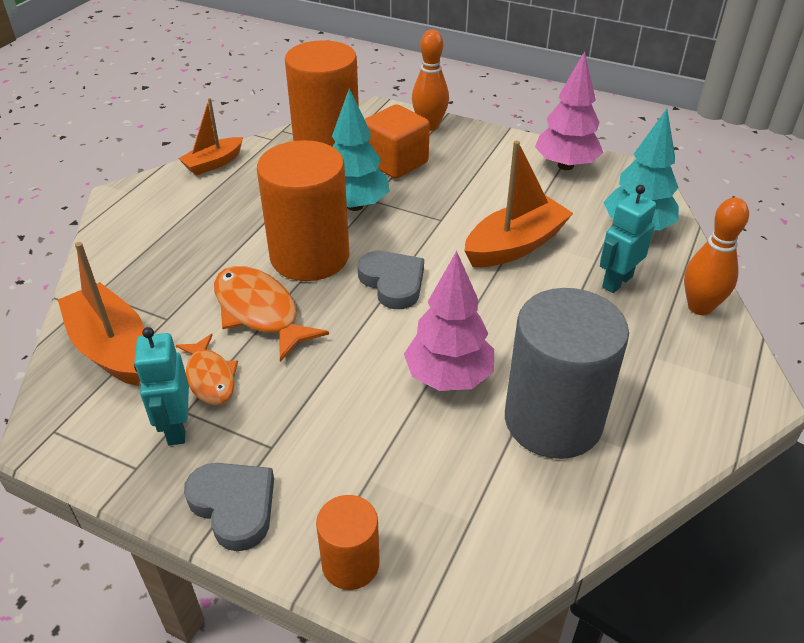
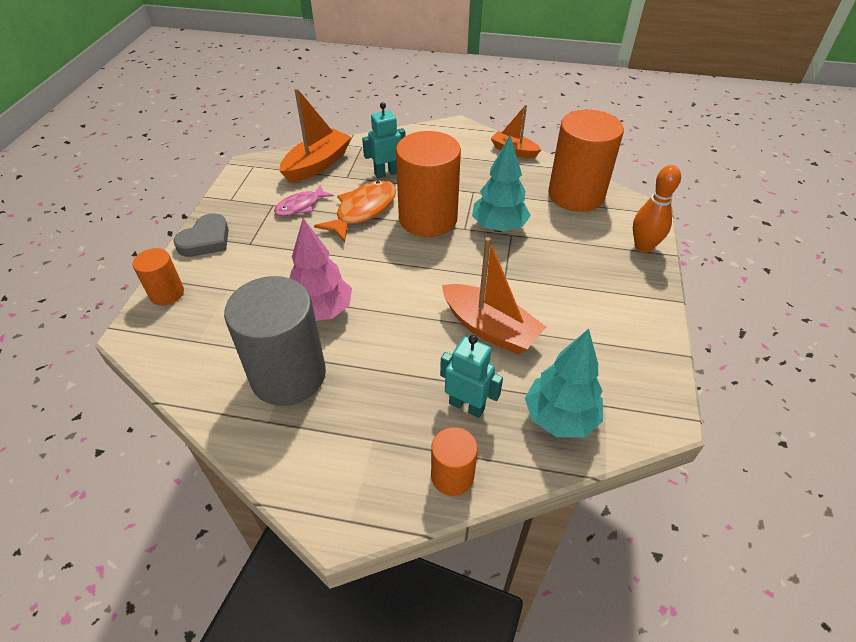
camera: 75 degrees right, 5 degrees up
(176, 428) = (260, 205): turquoise robot -> turquoise robot (386, 173)
(210, 377) = (300, 206): orange fish -> pink fish
(393, 282) = (414, 265): grey heart -> none
(396, 162) = (571, 237): orange cube -> none
(565, 165) = (639, 351): pink tree -> none
(700, 307) = (452, 476): orange bowling pin -> orange cylinder

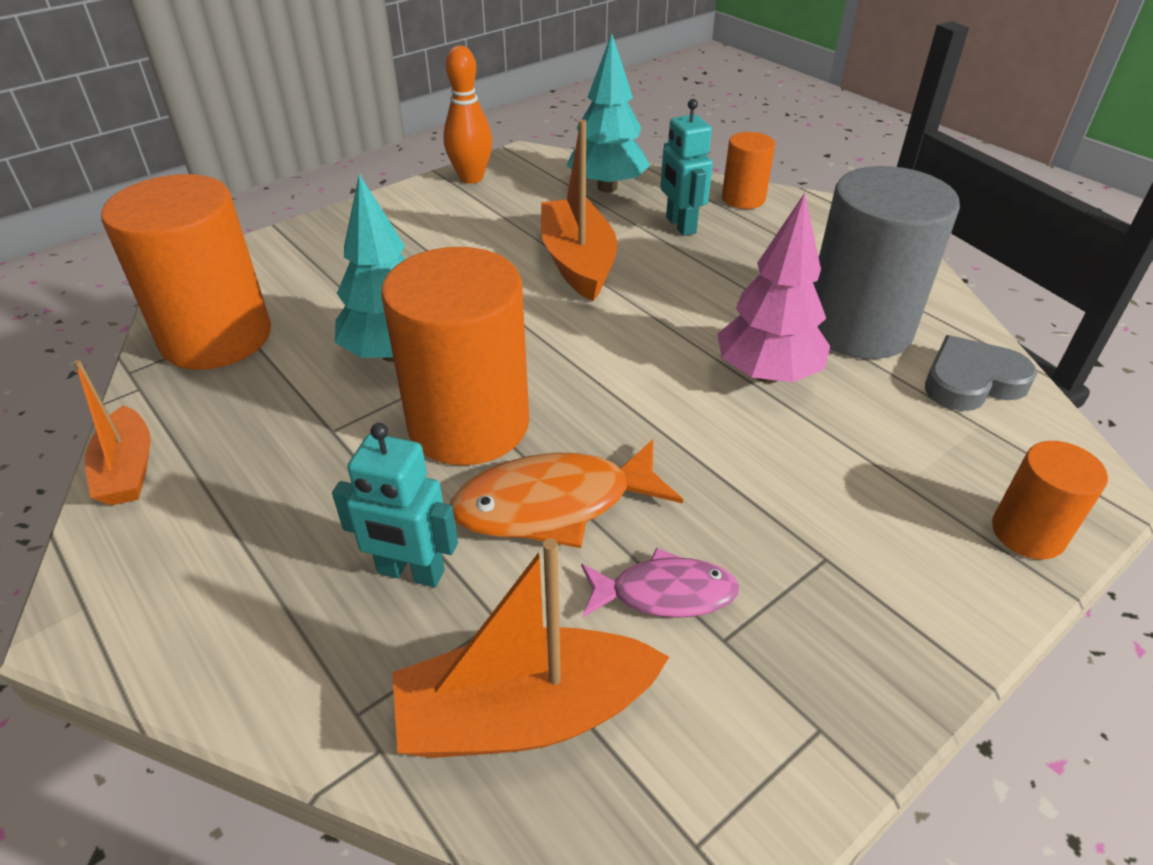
camera: 140 degrees left, 5 degrees down
(206, 240) = (921, 622): grey heart -> grey heart (971, 381)
(643, 247) = (284, 245): orange bowling pin -> orange bowling pin (471, 178)

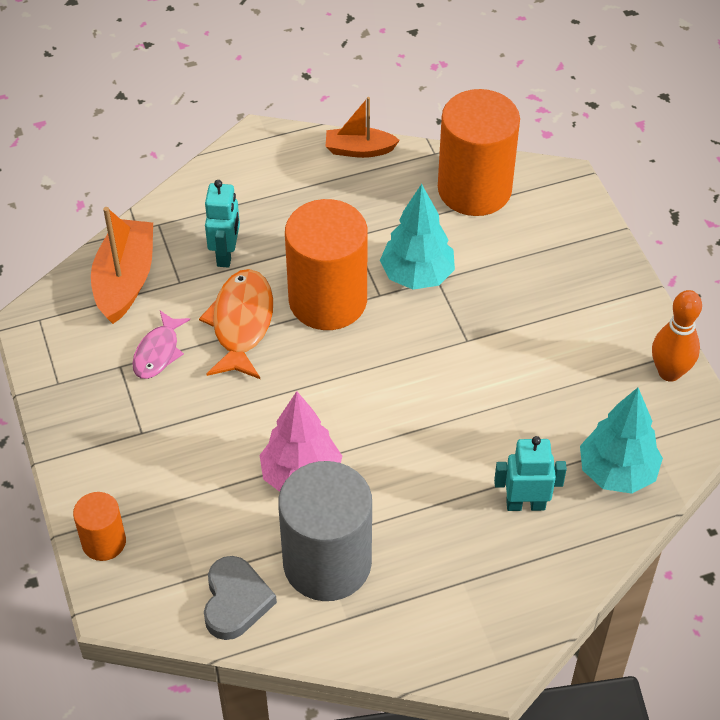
camera: 110 degrees right, 10 degrees up
(410, 572) = (226, 254): turquoise robot -> turquoise robot turned 150 degrees clockwise
(578, 262) = (492, 410): orange boat -> none
(743, 199) = (558, 577): orange cylinder -> none

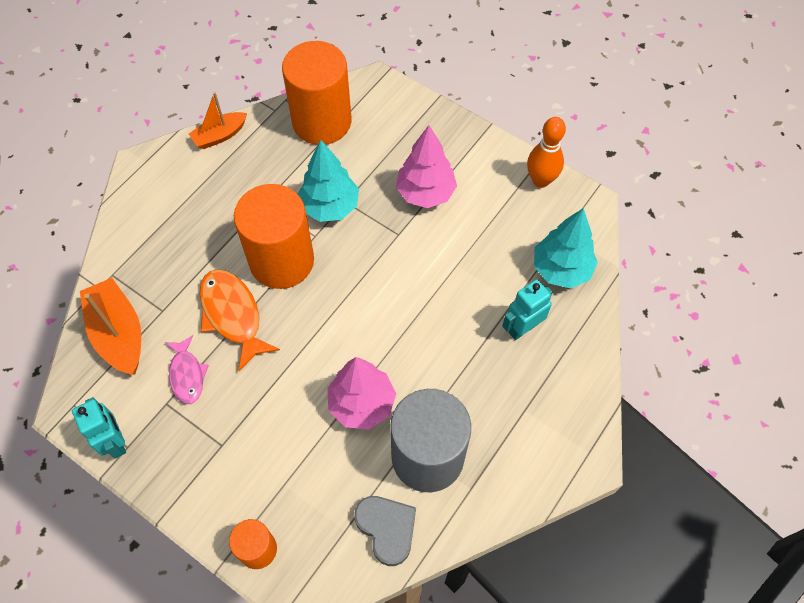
camera: 35 degrees left, 10 degrees up
(226, 254) = (181, 269): turquoise robot -> turquoise robot (115, 442)
(529, 316) = (425, 193): none -> pink tree

